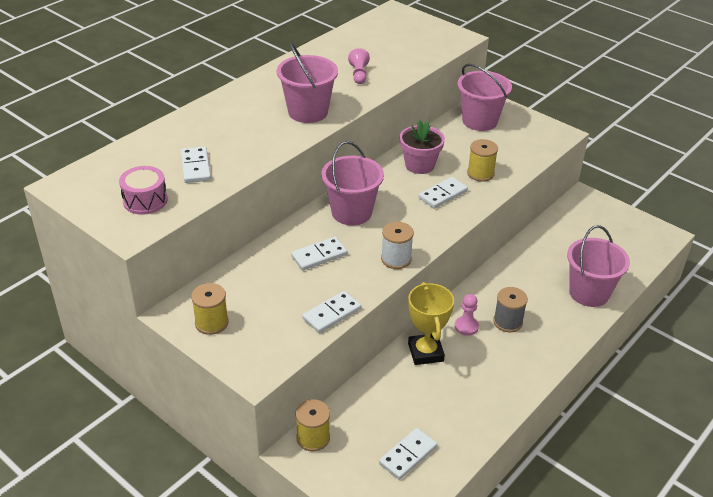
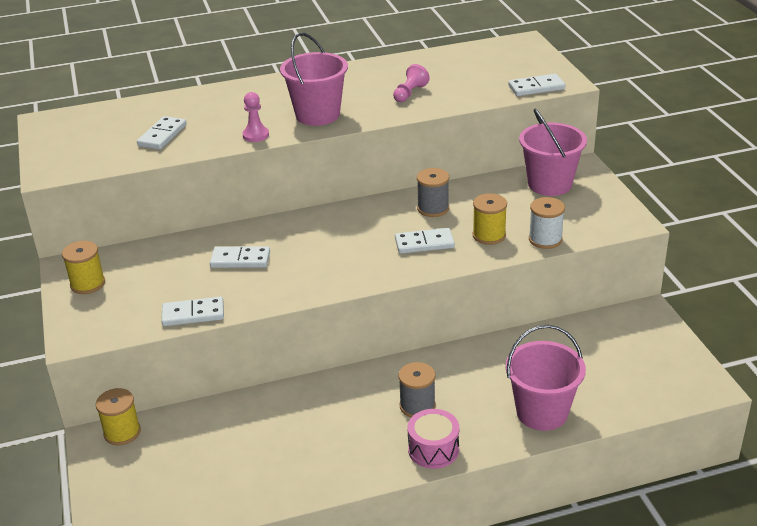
camera: 35 degrees right, 5 degrees down
(145, 200) = (90, 151): pink drum -> pink drum (433, 449)
(351, 212) = (314, 231): pink bucket -> none
(396, 259) = (307, 287): white spool -> white spool (545, 239)
(408, 455) = (186, 486): white domino -> white domino (536, 87)
(419, 165) = (433, 208): pink flower pot -> grey spool
(425, 352) = (302, 401): yellow trophy -> none
(466, 326) = (369, 393): pink pawn -> pink pawn (256, 135)

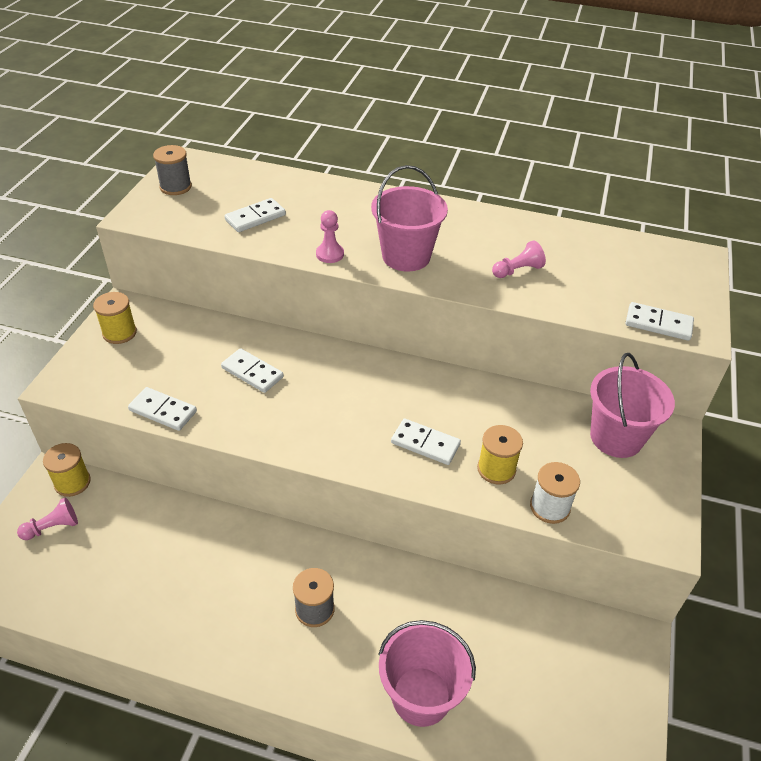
camera: 30 degrees right, 10 degrees up
(140, 468) = (53, 527): none -> pink pawn
(433, 208) = (470, 405): grey spool -> grey spool (175, 187)
(433, 449) = (285, 670): pink drum -> none

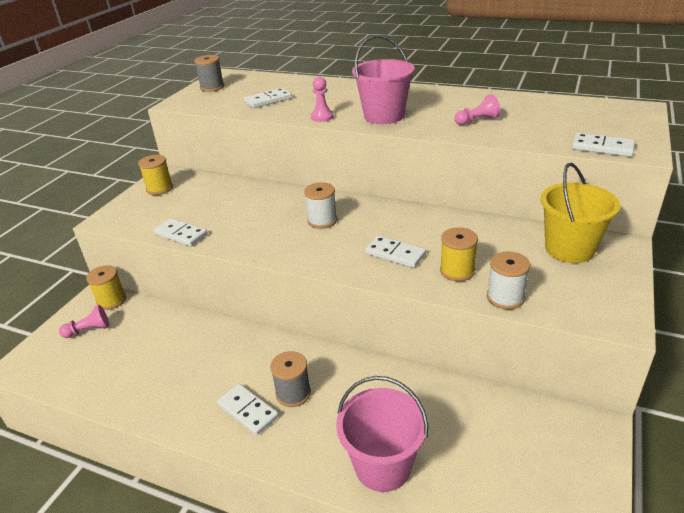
camera: 10 degrees right, 10 degrees down
(252, 372) = (257, 210): white domino -> white domino (248, 411)
(334, 391) = (322, 220): none -> white spool
(616, 437) = (569, 249): pink bucket -> yellow bucket

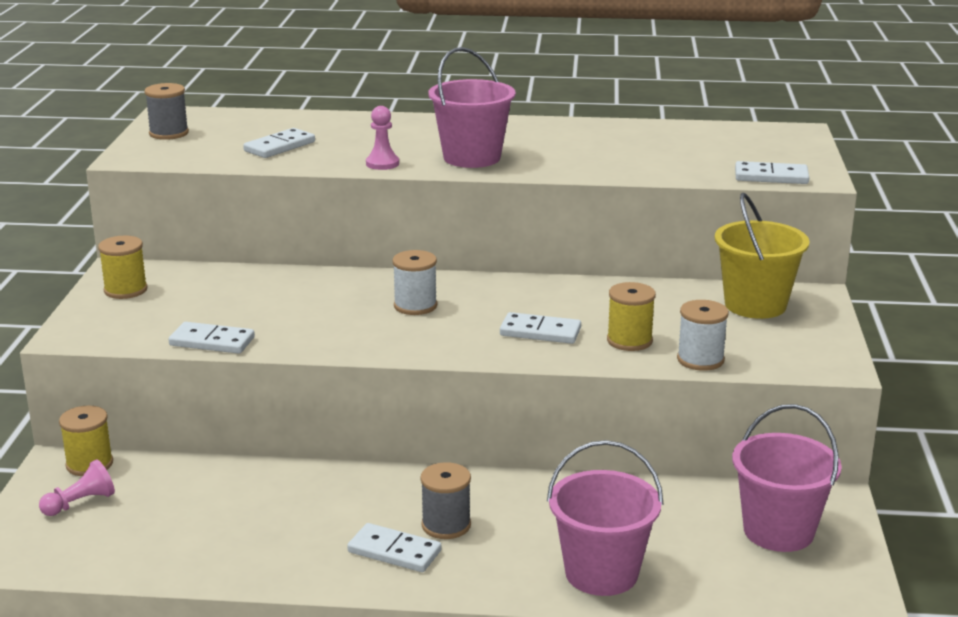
camera: 20 degrees left, 10 degrees down
(477, 121) = (603, 156): pink pawn -> none
(540, 452) = (778, 531): none -> pink bucket

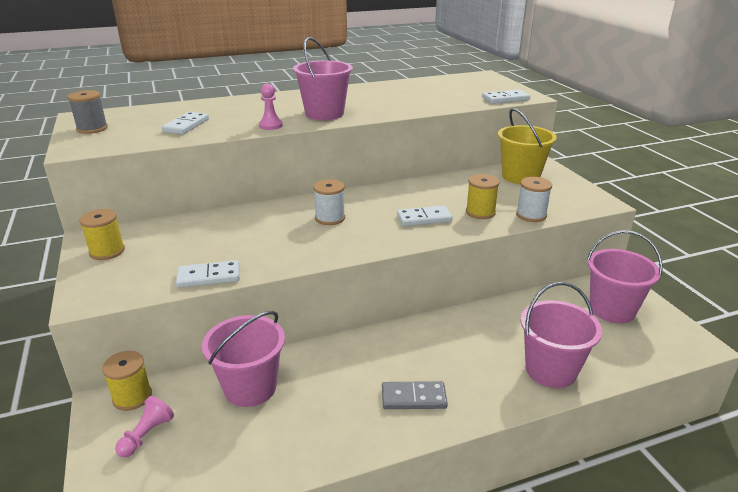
camera: 25 degrees left, 5 degrees up
(217, 489) = (250, 387): none -> pink bucket
(394, 551) = (413, 398): white domino -> grey domino
(446, 525) = (429, 366): grey spool -> none

